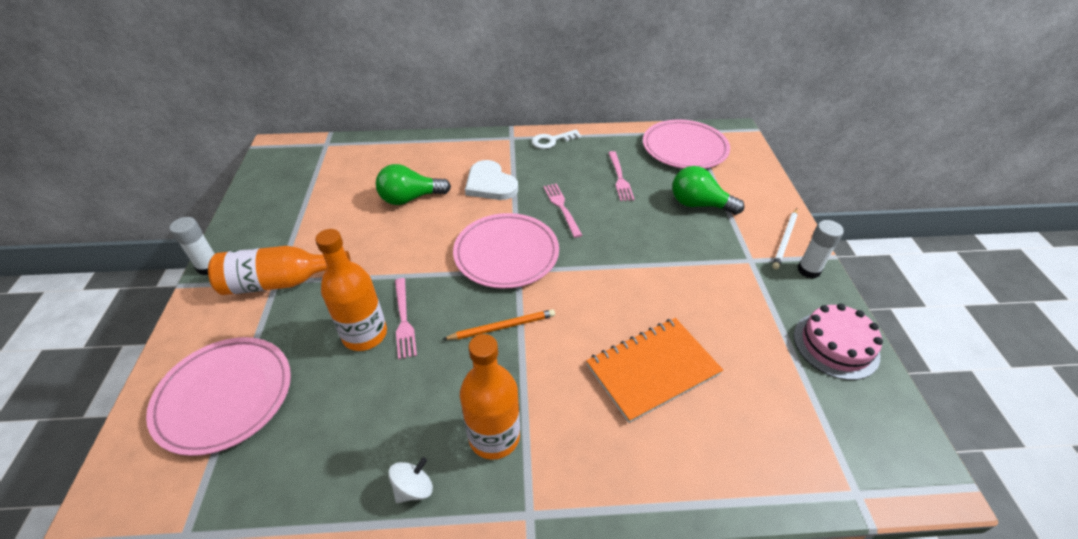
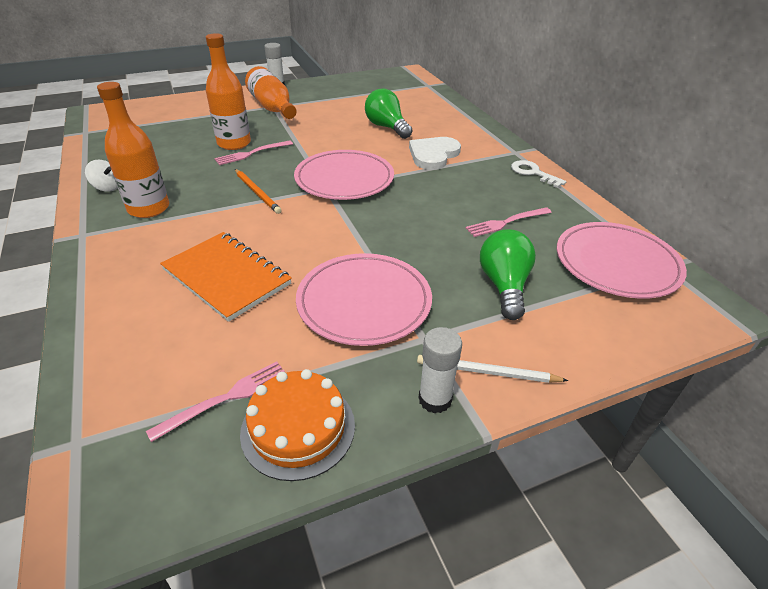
camera: 70 degrees right, 5 degrees down
(224, 396) = (176, 117): pink plate -> pink plate (364, 302)
(561, 207) = (427, 195): pink fork -> pink fork (226, 398)
(835, 345) = (298, 428): pink cake -> orange cake

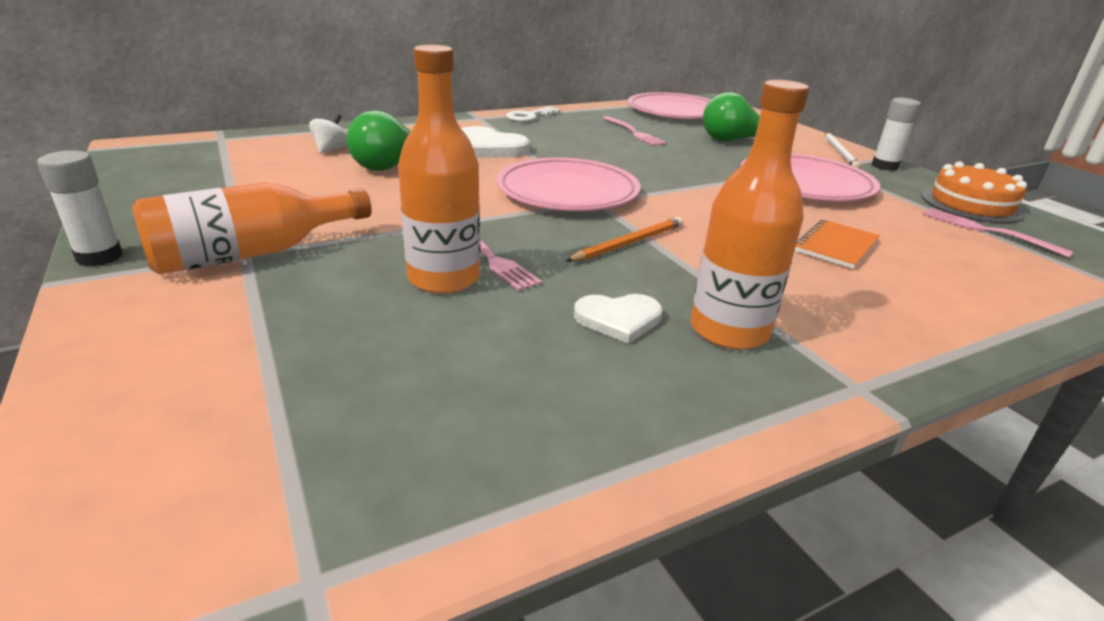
camera: 95 degrees left, 10 degrees down
(107, 187) = (679, 404): white spinning top -> white spinning top (332, 150)
(176, 181) = (618, 319): none -> white heart
(226, 277) = (836, 246): orange notebook -> orange notebook, size x0.60

